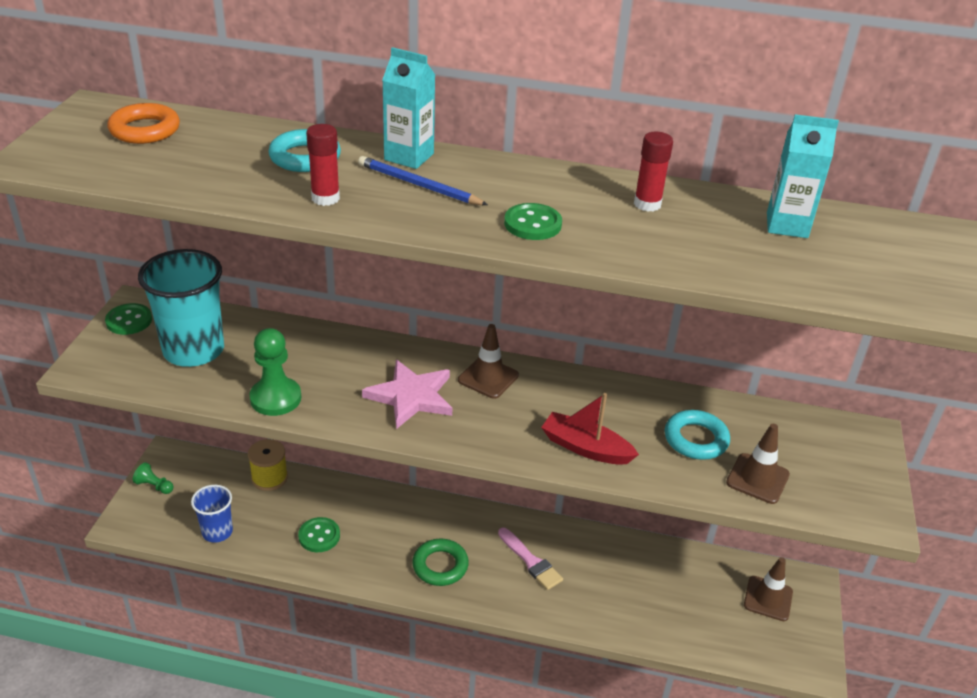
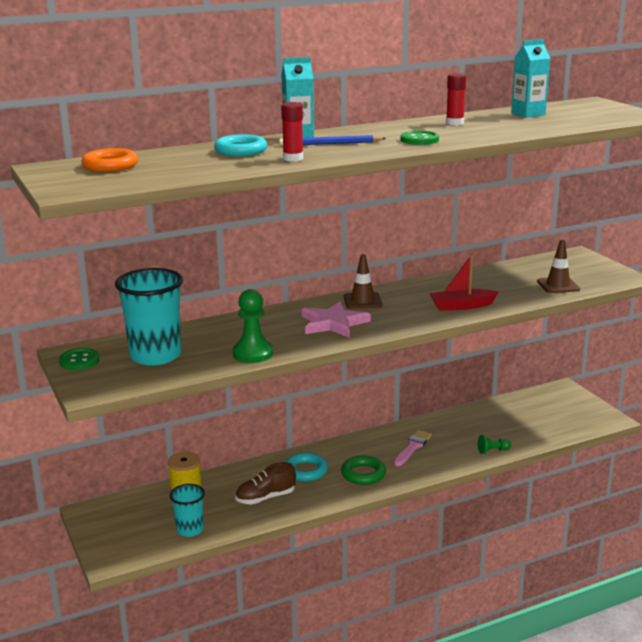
camera: 35 degrees left, 15 degrees down
(154, 486) = (103, 530): green pawn -> green pawn (492, 451)
(217, 532) = (190, 529): blue cup -> turquoise cup
(319, 536) = (265, 498): green button -> brown shoe
(531, 561) = (412, 447): pink brush -> pink brush turned 75 degrees counterclockwise
(696, 439) = (507, 283): turquoise ring -> turquoise ring (305, 471)
(768, 598) = (553, 404): brown traffic cone -> none

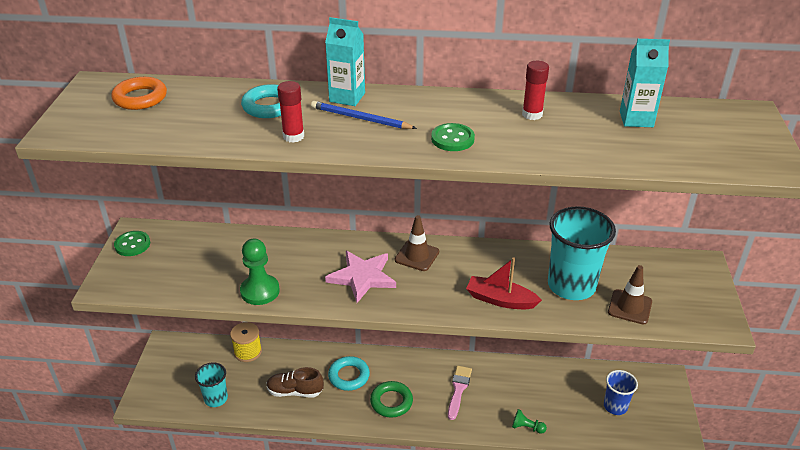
camera: 30 degrees right, 15 degrees up
(155, 356) = (188, 262): turquoise cup -> turquoise cup (571, 285)
(412, 447) = (458, 389): pink brush -> pink brush turned 45 degrees counterclockwise
(545, 416) = (615, 406): none -> blue cup

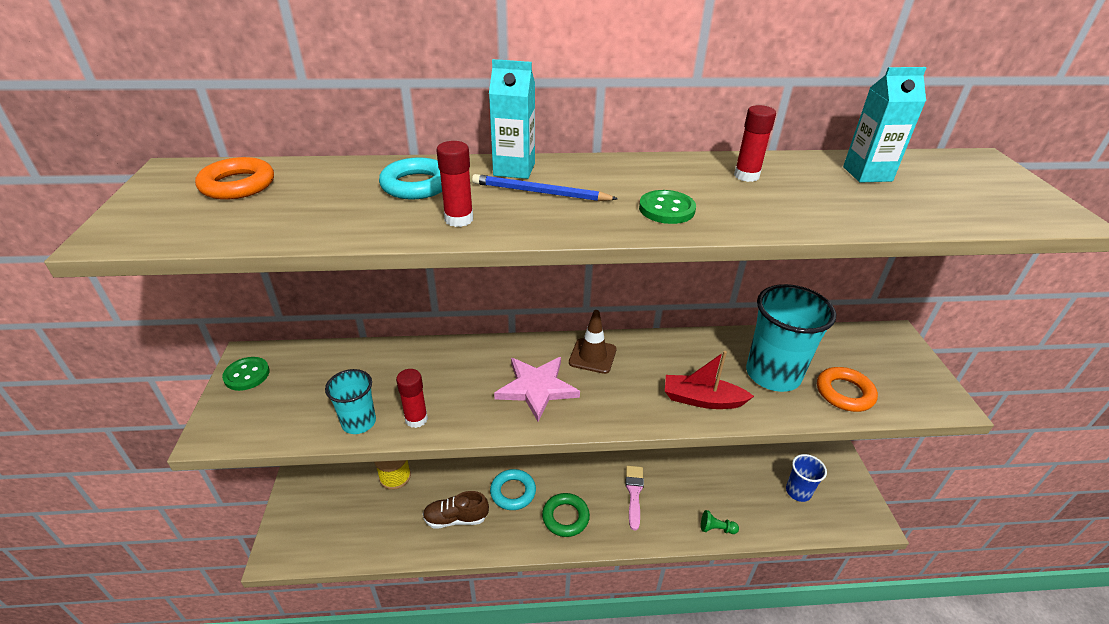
camera: 10 degrees left, 0 degrees up
(216, 398) = (365, 539): turquoise cup -> turquoise cup (359, 422)
(260, 291) = (416, 419): green pawn -> red glue stick
(629, 307) = (844, 393): brown traffic cone -> orange ring

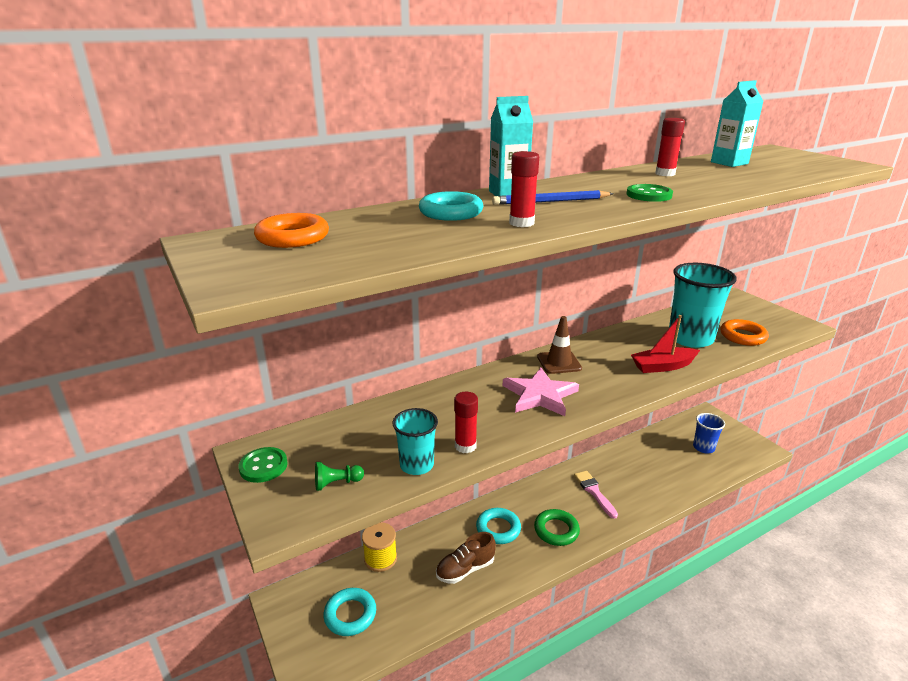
camera: 25 degrees left, 10 degrees down
(338, 516) = (350, 615): none -> turquoise ring
(716, 528) = (671, 493): green pawn -> green pawn (337, 483)

